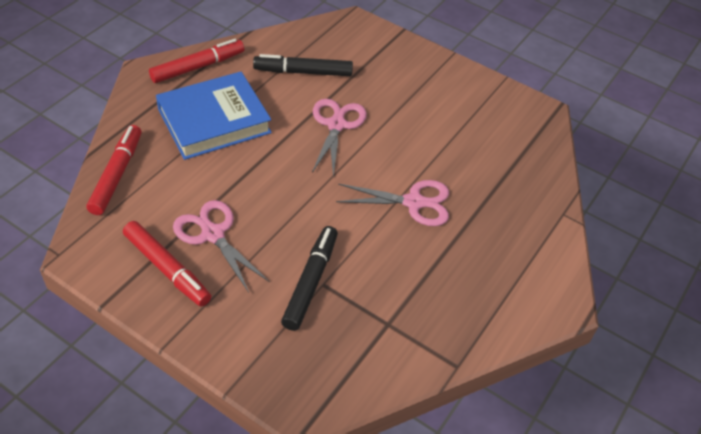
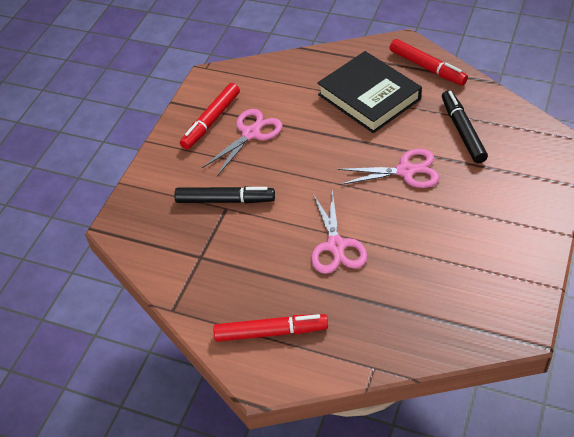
camera: 85 degrees right, 0 degrees up
(116, 175) = (286, 67): red marker -> red marker (271, 332)
(214, 120) = (369, 97): blue book -> black book

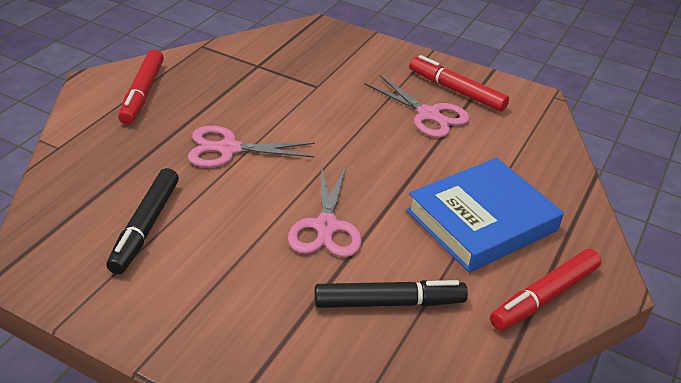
camera: 90 degrees right, 10 degrees down
(225, 200) = (328, 87): black marker -> black marker (145, 227)
(369, 97) = (482, 221): black book -> blue book

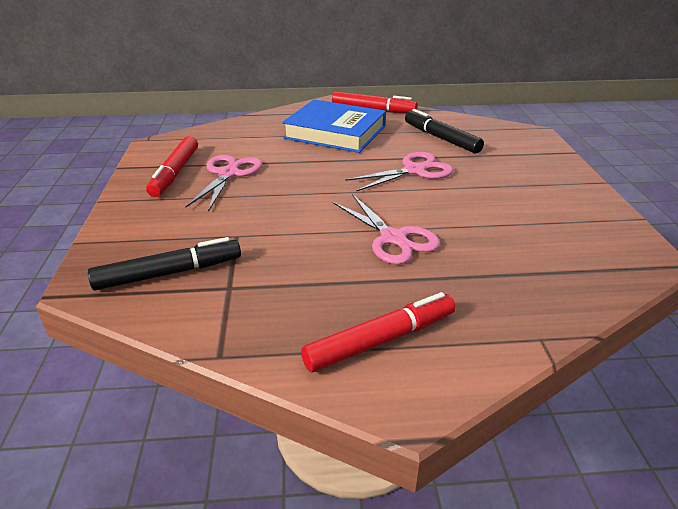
camera: 120 degrees left, 5 degrees down
(145, 227) = (528, 231): black marker -> black marker (169, 273)

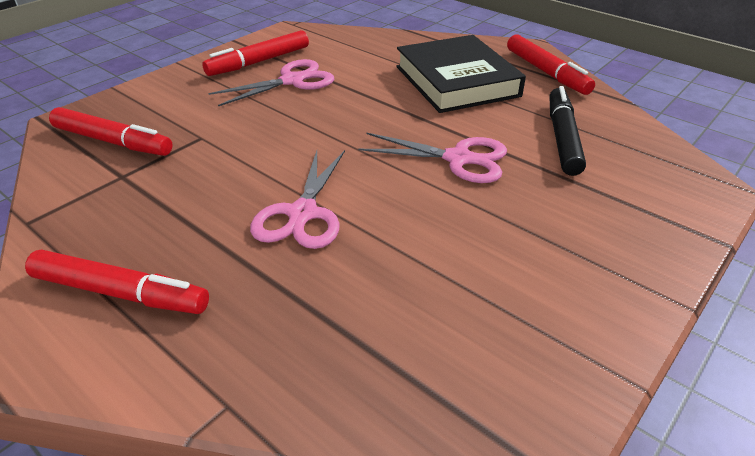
camera: 45 degrees right, 5 degrees up
(169, 273) = (113, 141): black marker -> red marker
(335, 132) = (457, 81): blue book -> black book

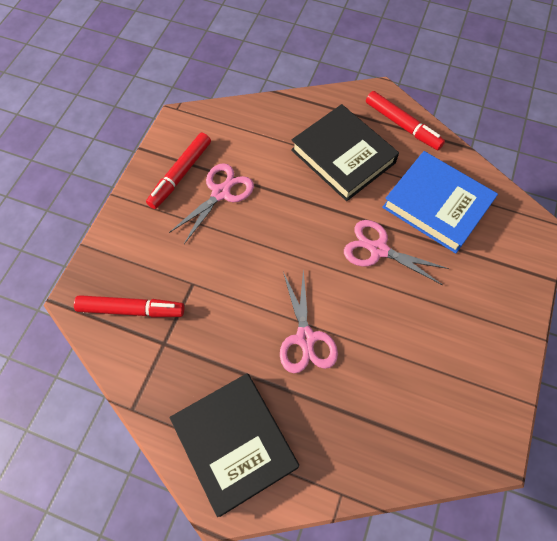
camera: 20 degrees left, 25 degrees up
(120, 292) = (235, 443): red marker -> black book
(458, 159) = (378, 250): pink scissors -> pink scissors turned 150 degrees counterclockwise
(562, 138) = (437, 205): black marker -> blue book

